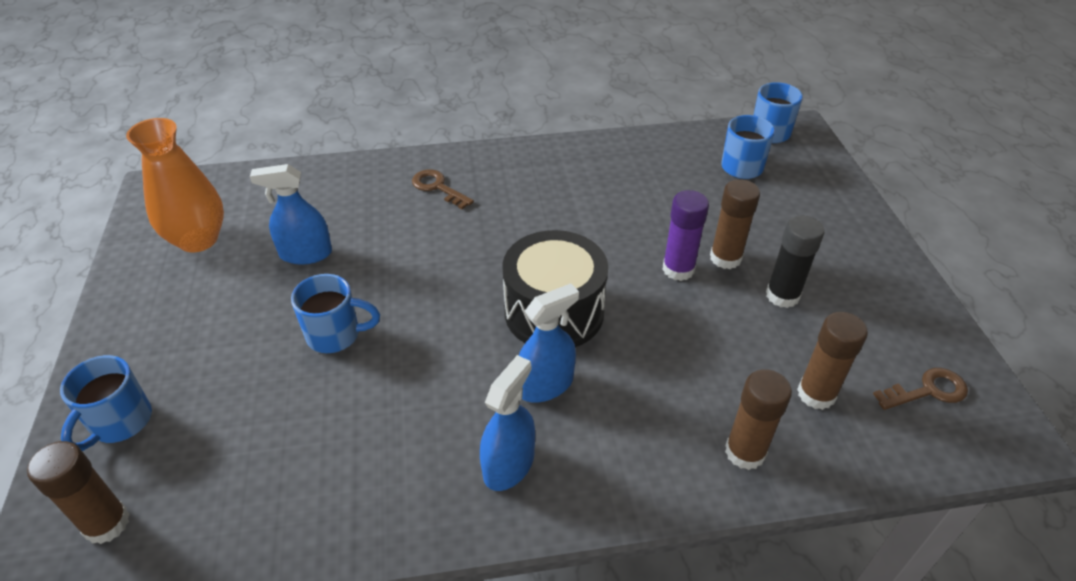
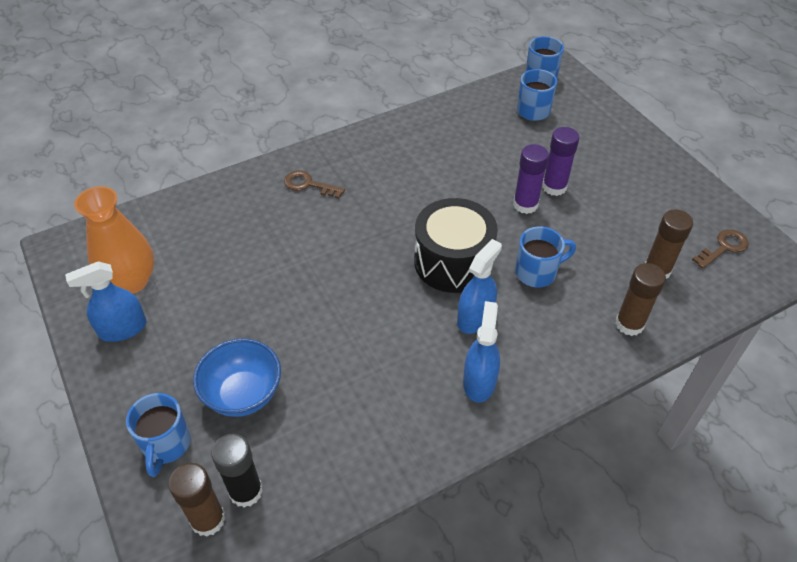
camera: 20 degrees left, 5 degrees up
(233, 392) = (243, 394): none -> blue bowl
(306, 254) = (232, 269): blue spray bottle -> blue spray bottle (123, 329)
(336, 335) = (297, 327): blue mug -> blue mug (537, 272)
(725, 258) = (554, 187): brown glue stick -> purple glue stick
(782, 295) = (605, 205): black glue stick -> black glue stick (246, 491)

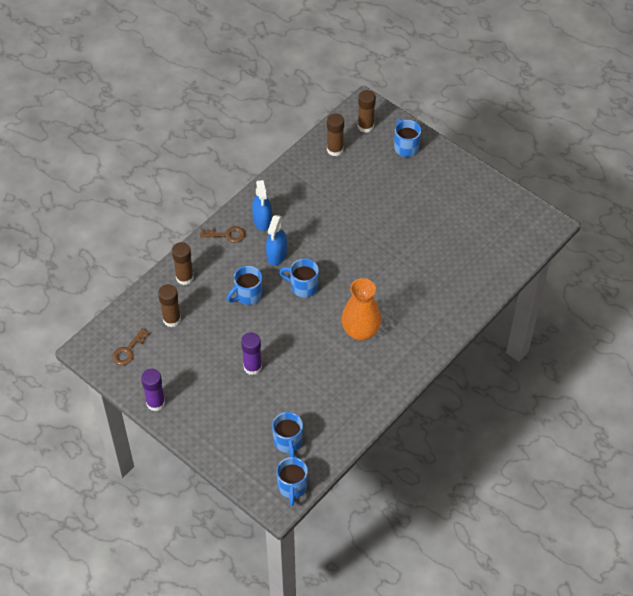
camera: 160 degrees right, 5 degrees up
(123, 329) = (471, 190): blue spray bottle -> none
(131, 281) = (489, 217): orange vase -> orange vase (360, 331)
(243, 394) = (383, 178): blue bowl -> none
(246, 491) = (355, 141): black glue stick -> none
(294, 484) = (335, 149): none -> brown glue stick
(308, 185) = (425, 316): brown key -> brown key (227, 235)
(453, 262) = (303, 287): black drum -> blue mug
(525, 205) = (269, 345): purple glue stick -> purple glue stick (155, 403)

